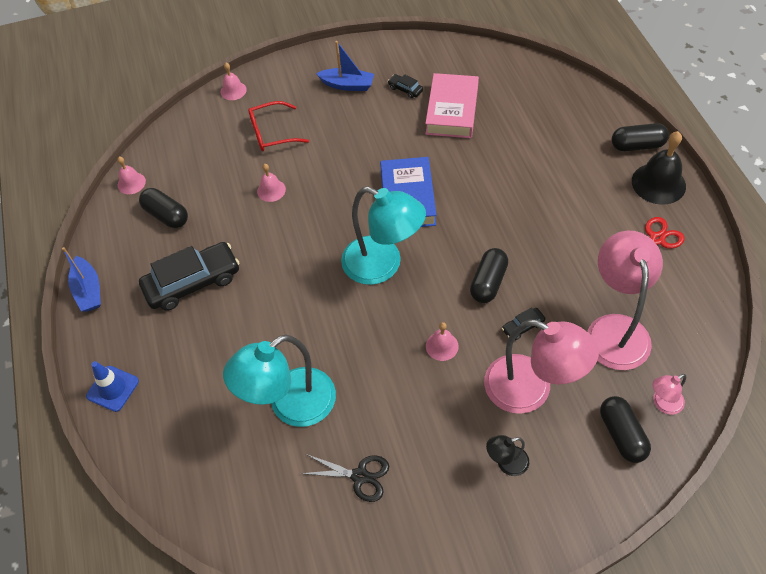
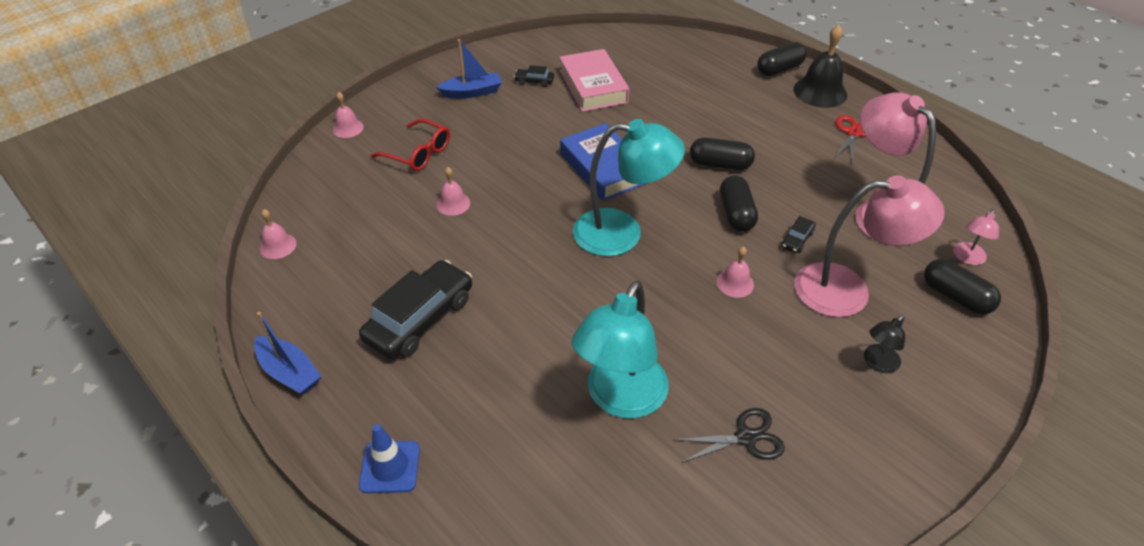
camera: 30 degrees left, 10 degrees down
(166, 215) = (343, 264): black capsule -> black capsule (720, 164)
(272, 133) = (418, 153): red glasses -> red glasses turned 105 degrees counterclockwise

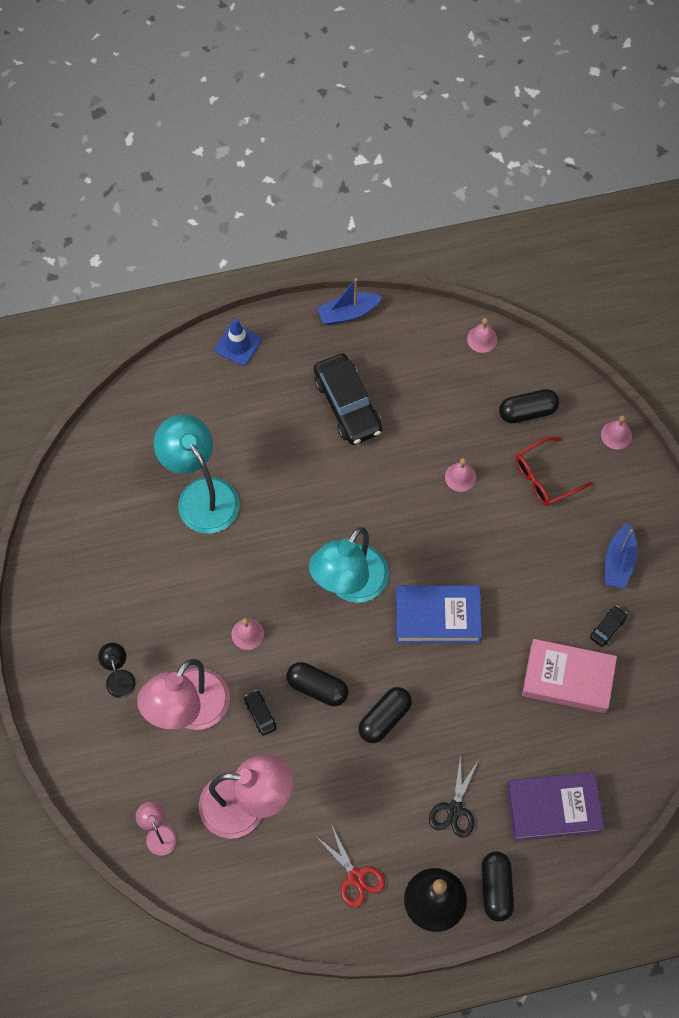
camera: 120 degrees right, 20 degrees up
(696, 63) = (553, 808): none -> purple book
(745, 437) = (125, 551): black scissors -> black scissors (454, 809)
(955, 297) = (132, 787): black capsule -> black capsule (527, 412)

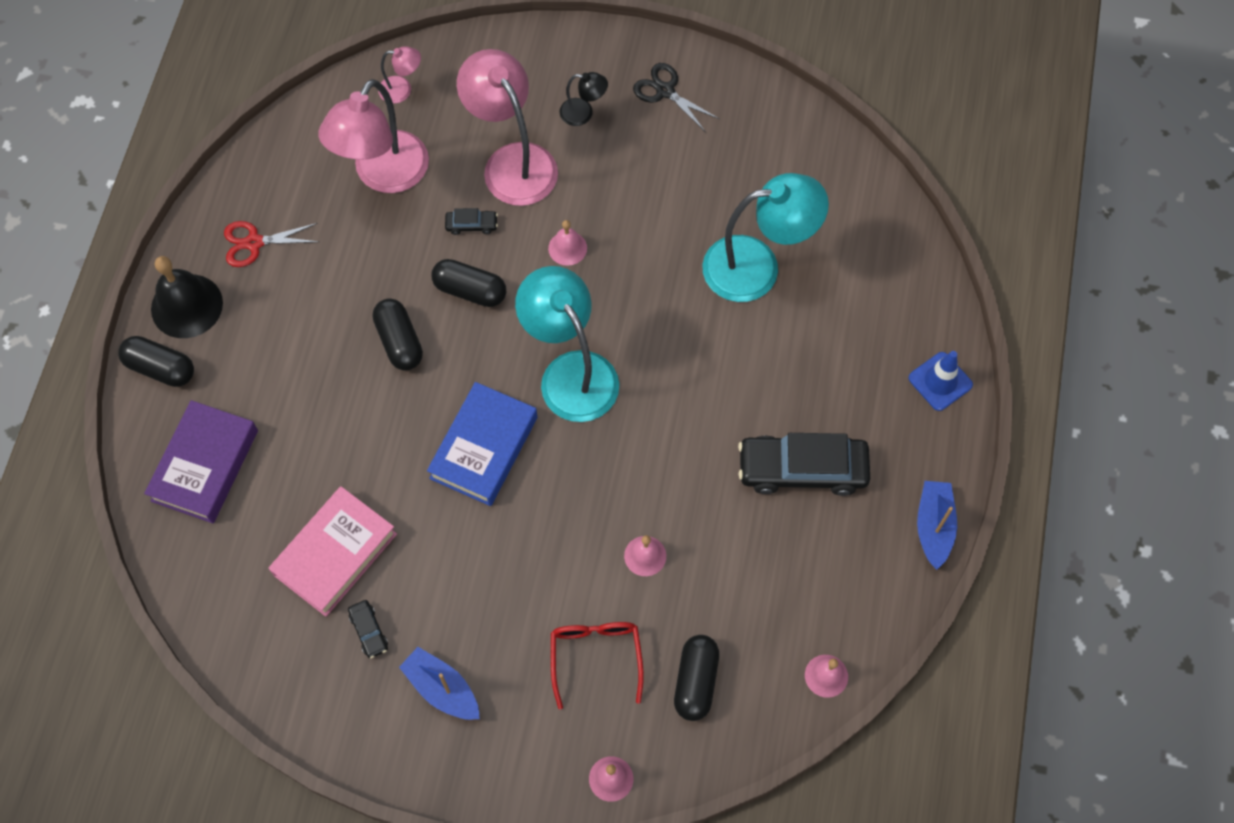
camera: 115 degrees right, 0 degrees up
(317, 688) = (470, 290): black capsule -> black capsule turned 60 degrees clockwise
(454, 809) = (264, 366): black scissors -> black scissors (665, 91)

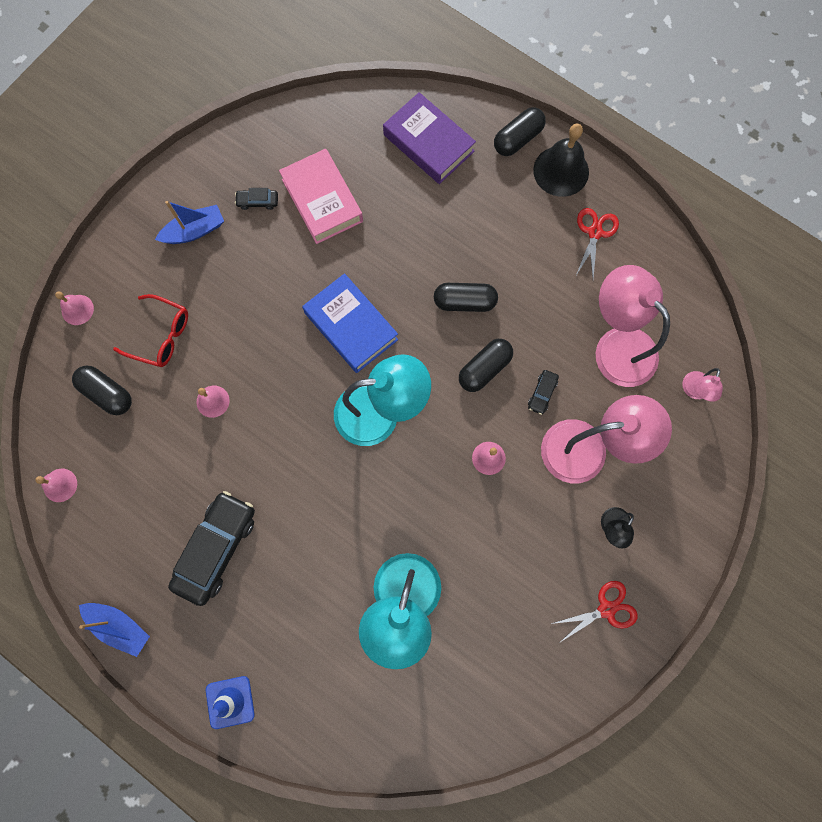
camera: 115 degrees right, 10 degrees up
(665, 91) = (606, 609): black scissors -> red scissors

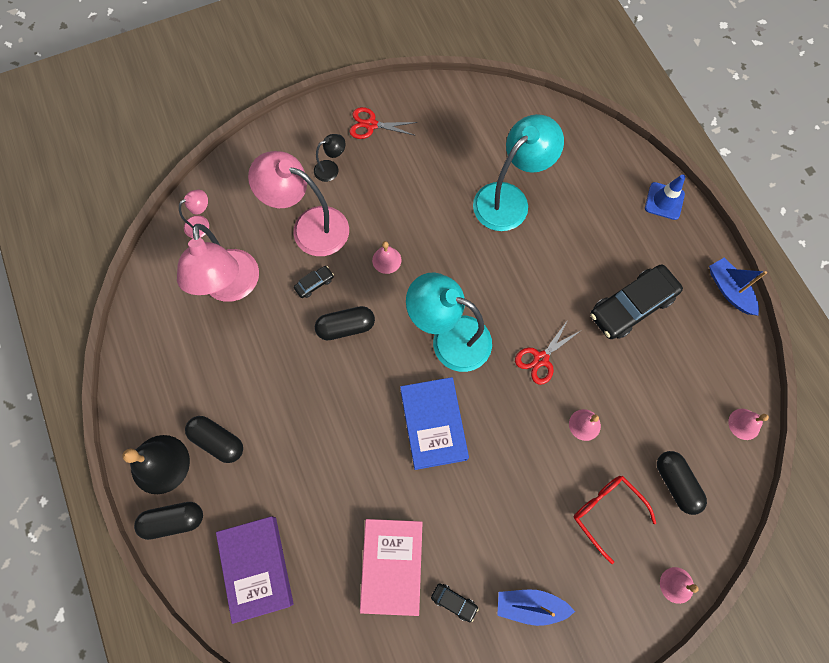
camera: 150 degrees left, 5 degrees down
(464, 302) = (325, 391): black capsule -> black capsule (218, 441)
(595, 232) = (176, 389): red scissors -> red scissors (541, 358)

